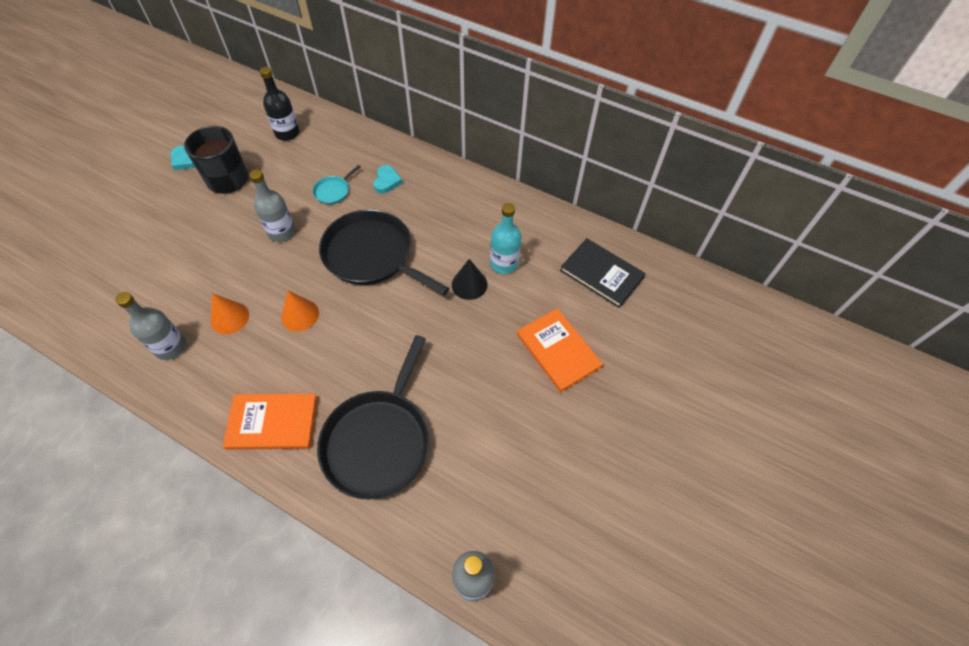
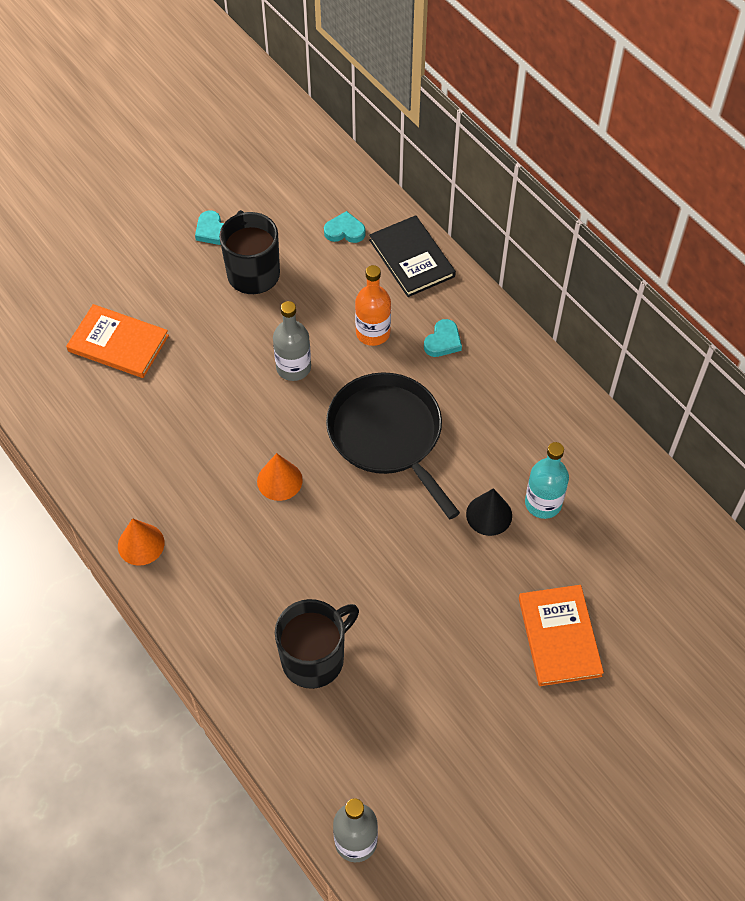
camera: 25 degrees right, 0 degrees up
(171, 347) = (131, 467): grey bottle -> none
(229, 318) = (202, 455): orange cone -> orange cone (141, 544)
(273, 423) = (210, 594): orange book -> orange book (118, 343)
(287, 133) = (345, 231): black bottle -> turquoise heart
(333, 191) = (373, 333): turquoise pan -> orange bottle
(379, 440) = (314, 658): black pan -> black mug
(601, 274) = (660, 561): black book -> black book (412, 258)

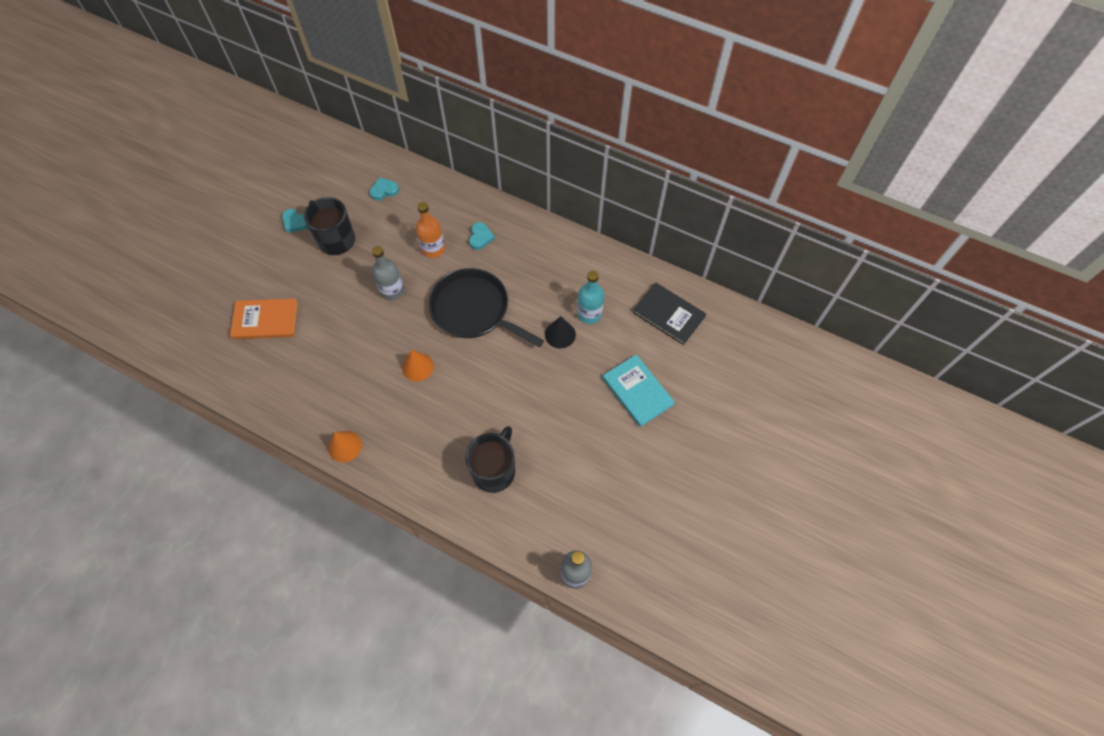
camera: 25 degrees left, 5 degrees up
(412, 258) = (436, 192): black book -> black book (668, 314)
(559, 636) = (637, 391): orange book -> turquoise book

